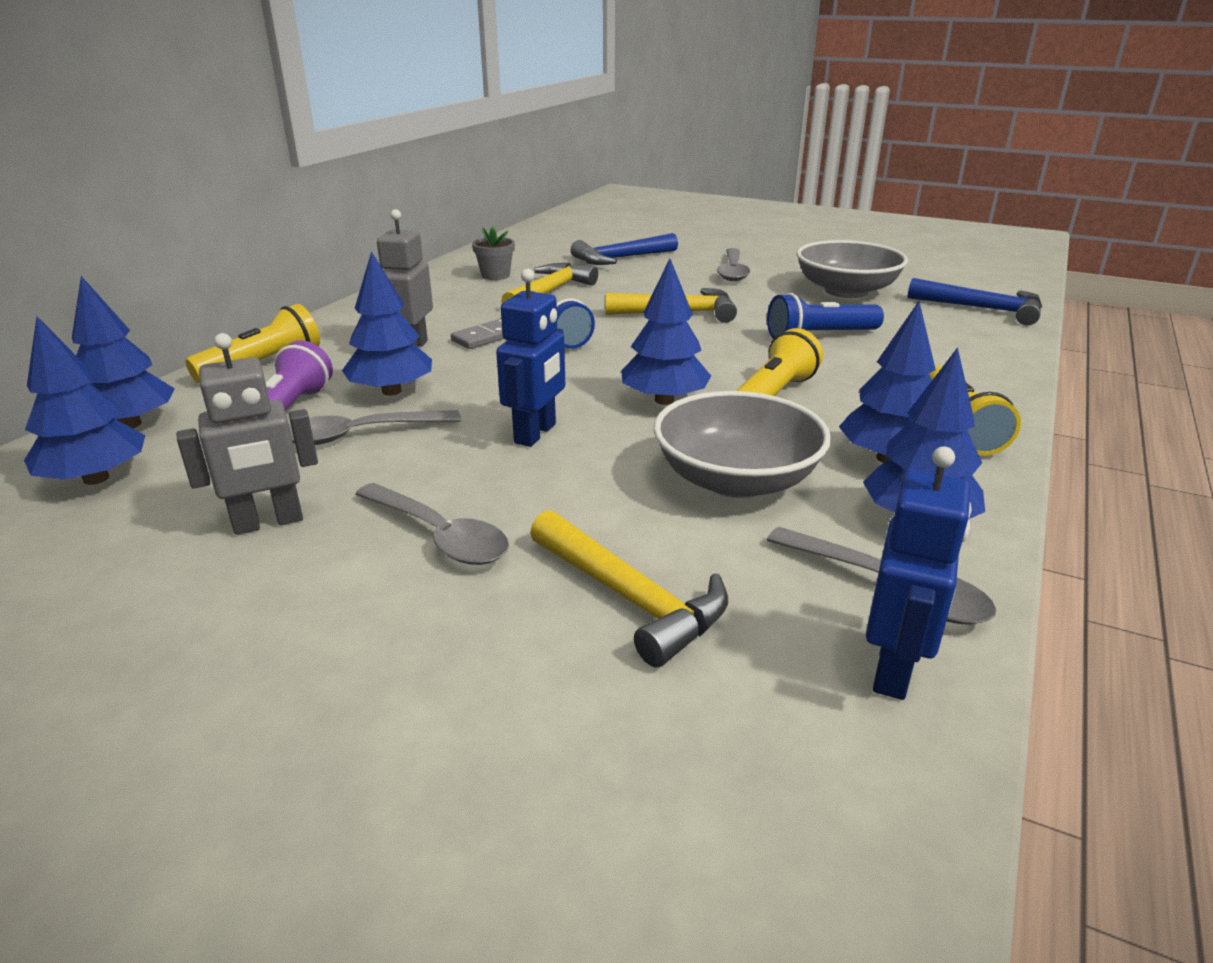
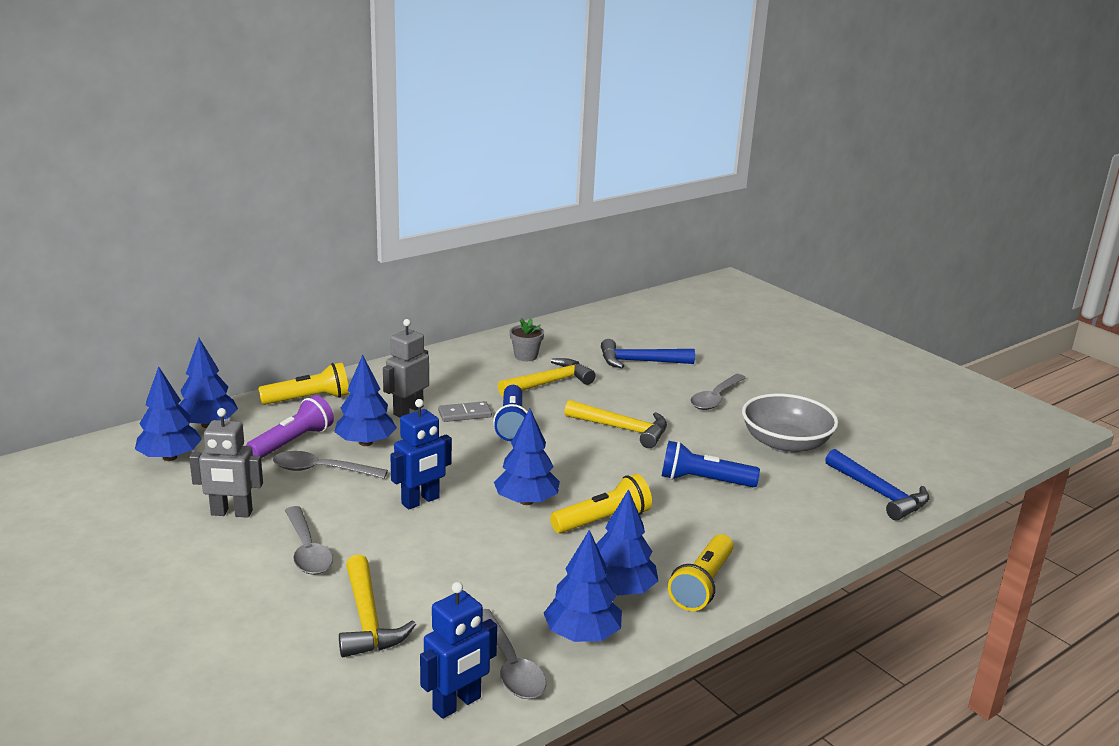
camera: 25 degrees right, 5 degrees down
(736, 479) = (505, 572): grey bowl -> none

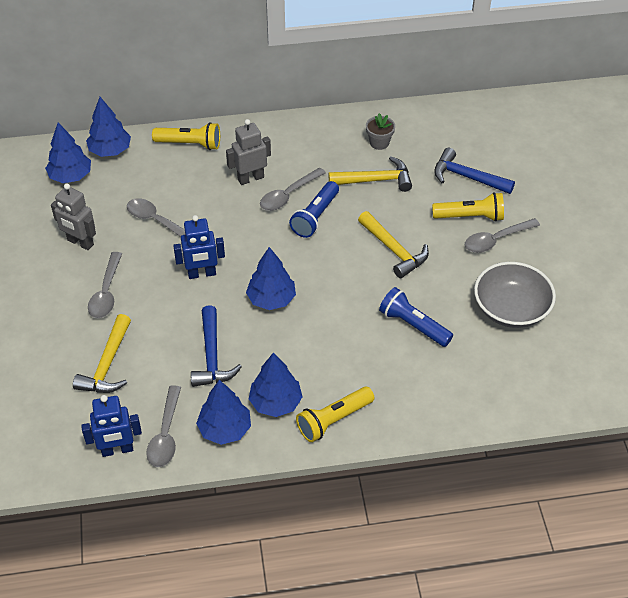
camera: 30 degrees right, 25 degrees up
(292, 442) = (154, 187): purple flashlight -> none
(366, 442) = (201, 203): blue tree -> none
(464, 414) = (288, 195): grey domino -> grey spoon
(603, 520) = (310, 337): yellow flashlight -> yellow flashlight (470, 217)
(879, 493) = (540, 387): blue hammer -> blue hammer (212, 356)

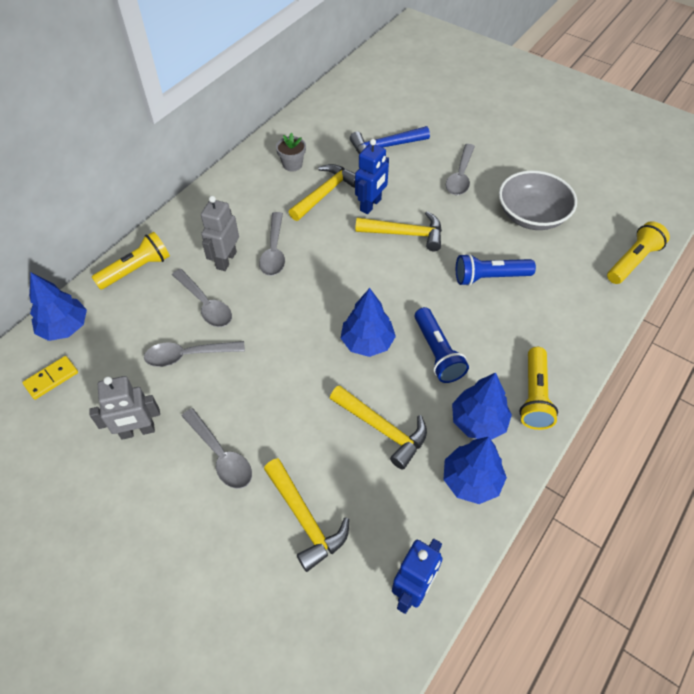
camera: 45 degrees left, 5 degrees up
(70, 176) = (51, 379): blue tree -> yellow domino
(166, 435) = (434, 532): grey spoon -> grey spoon (206, 304)
(202, 274) = (285, 368): blue robot -> blue robot (371, 205)
(212, 356) = (382, 429): blue hammer -> yellow hammer
(315, 217) = (317, 252): blue flashlight -> blue flashlight (437, 353)
(470, 217) = (423, 172): yellow flashlight -> yellow flashlight (633, 261)

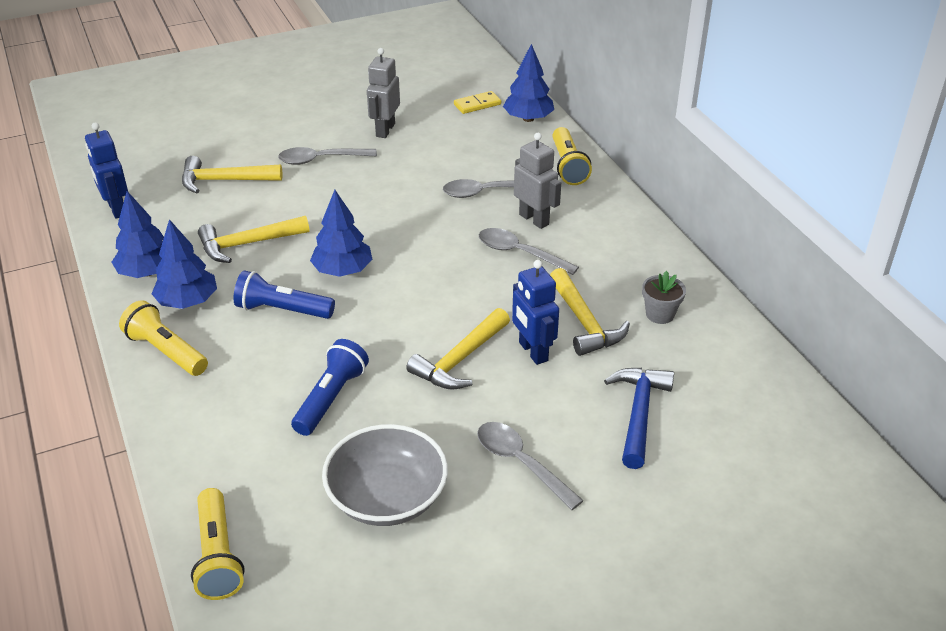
camera: 120 degrees right, 15 degrees down
(51, 379) = (477, 104): yellow domino -> yellow domino turned 75 degrees clockwise
(188, 355) = (435, 169): grey spoon -> none

